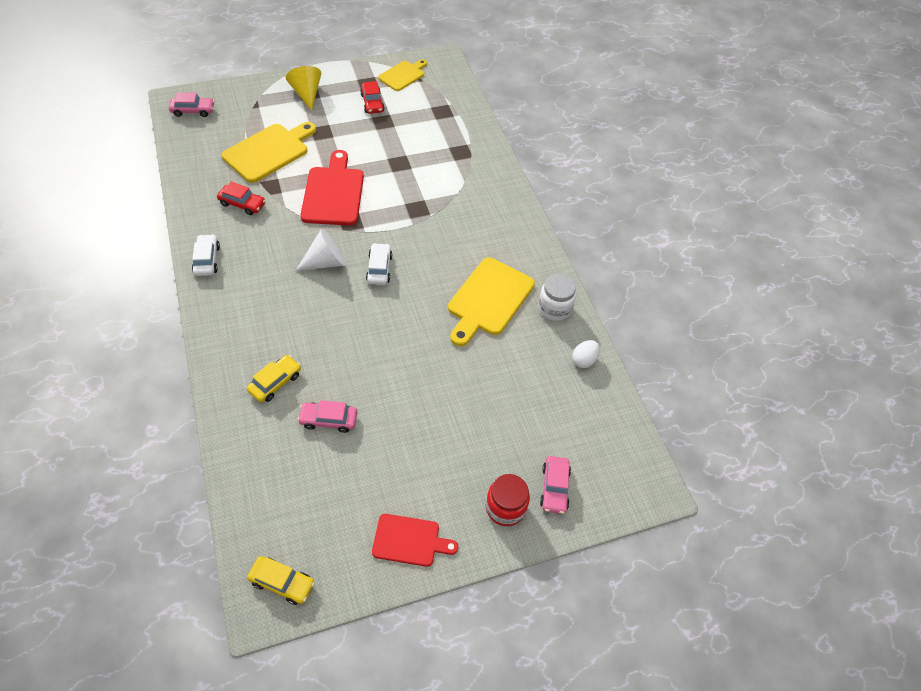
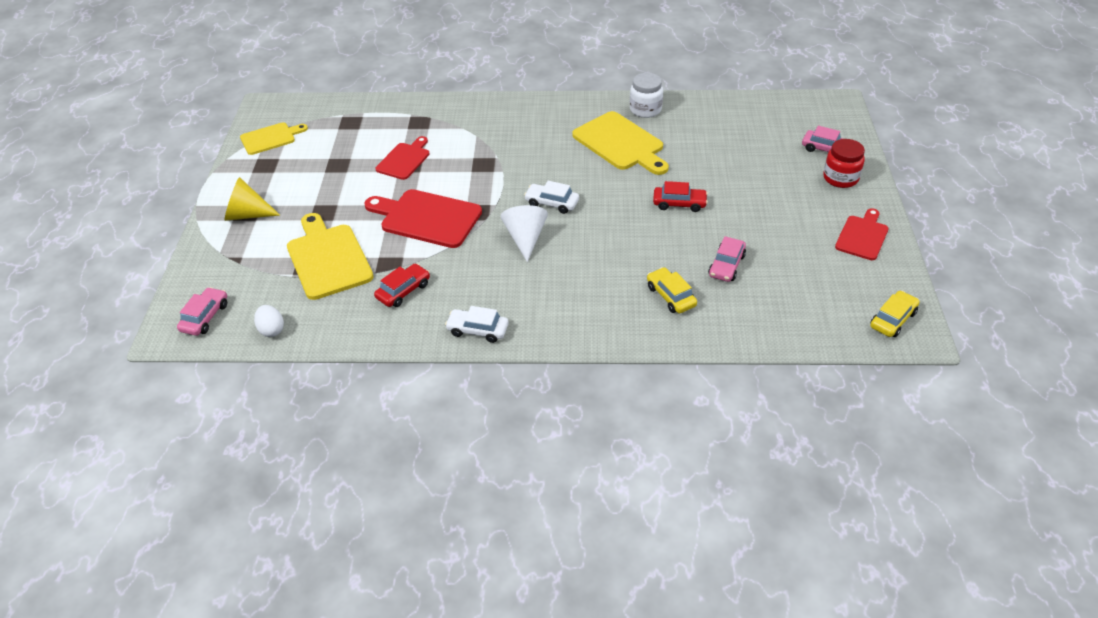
camera: 65 degrees left, 10 degrees down
(372, 103) = (301, 167): red car -> red car (679, 204)
(403, 75) = (270, 138): yellow cutting board -> yellow cutting board turned 90 degrees clockwise
(405, 158) = (404, 160): none -> red cutting board
(584, 360) = (707, 107): white egg -> white egg (271, 330)

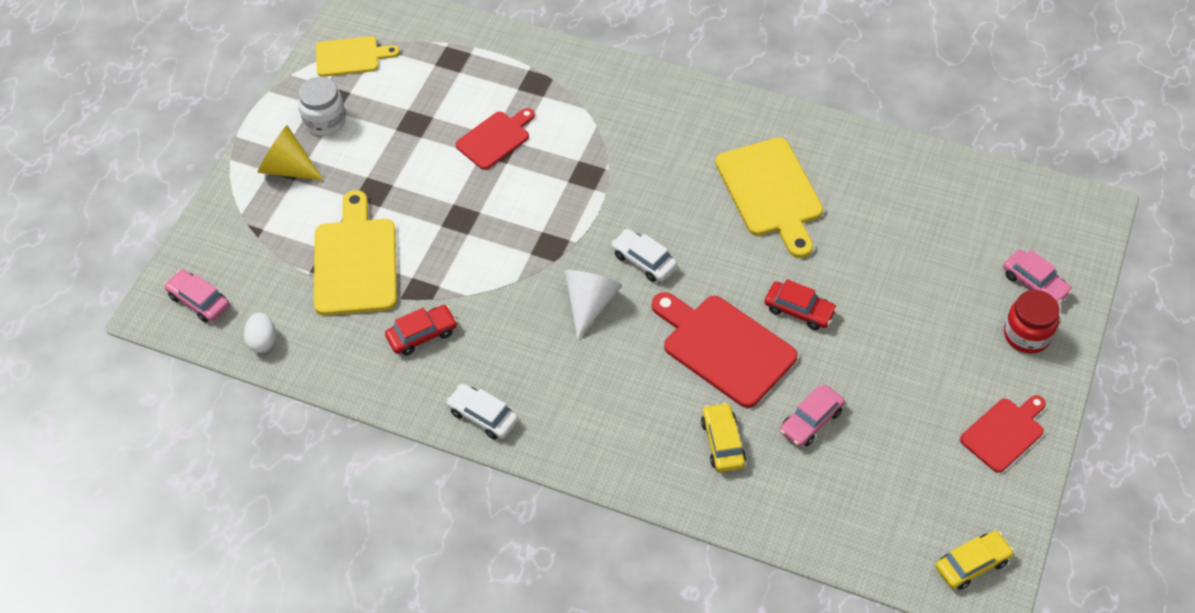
camera: 20 degrees right, 10 degrees up
(205, 317) = (199, 301): pink car -> pink car turned 90 degrees counterclockwise
(427, 218) = (487, 237): red cutting board -> red cutting board (724, 348)
(645, 110) = (829, 146): white jar -> white jar (325, 121)

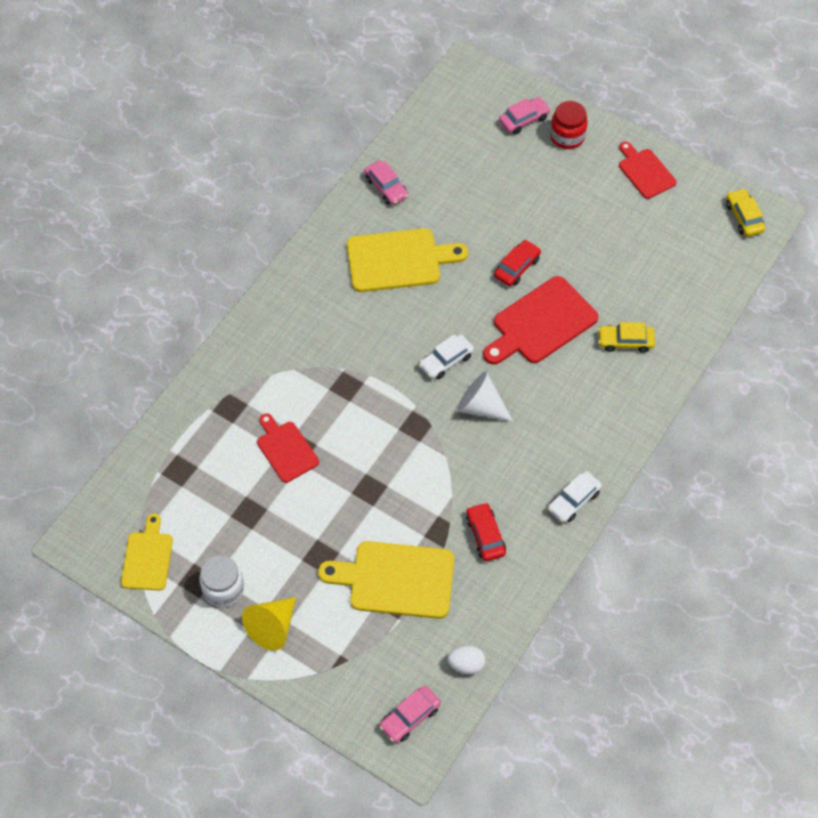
camera: 80 degrees left, 5 degrees up
(811, 421) = (616, 282): pink car -> pink car (386, 187)

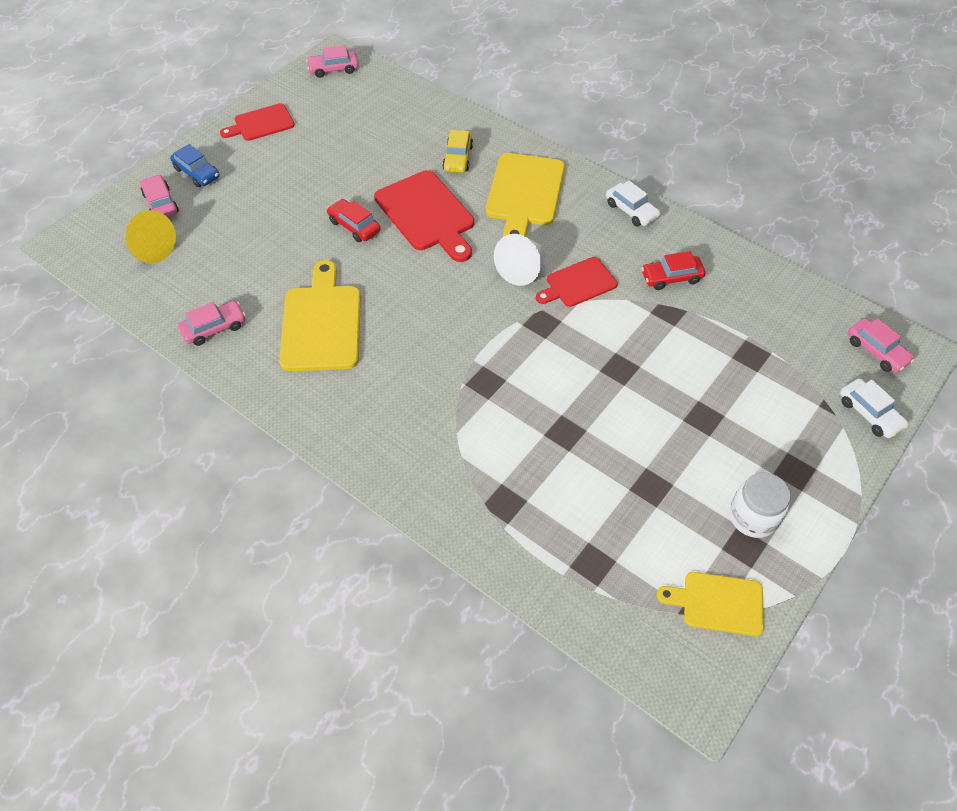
camera: 85 degrees left, 5 degrees down
(272, 627) = (795, 468): yellow cone -> yellow cone (151, 248)
(285, 449) = (566, 446): red cutting board -> red cutting board (578, 283)
(395, 580) = (726, 352): yellow cutting board -> yellow cutting board (525, 194)
(446, 361) = (463, 292): white car -> white car (869, 413)
(466, 664) = (813, 303): white egg -> none
(567, 137) = (197, 173): red jar -> blue car
(744, 217) = (333, 69): yellow car -> pink car

